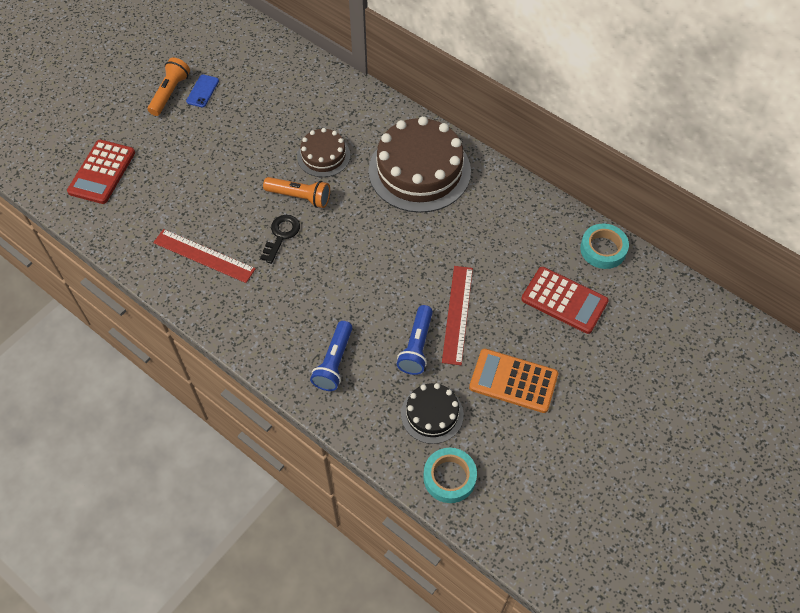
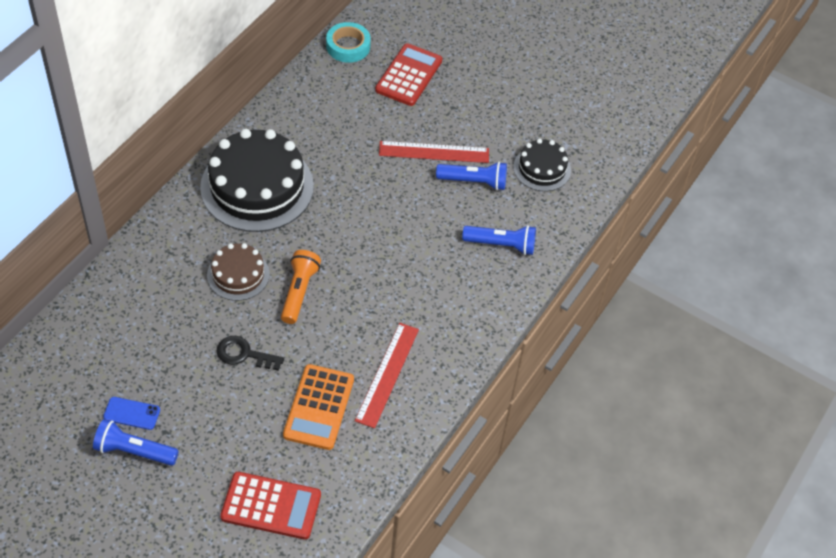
camera: 100 degrees left, 5 degrees down
(170, 93) = (134, 451): orange flashlight -> blue flashlight
(281, 235) = (353, 304): black key -> black key (244, 354)
(419, 171) = (257, 186): brown cake -> black cake
(449, 477) = (599, 155): turquoise tape -> none
(513, 381) = (498, 112): orange calculator -> orange calculator (319, 407)

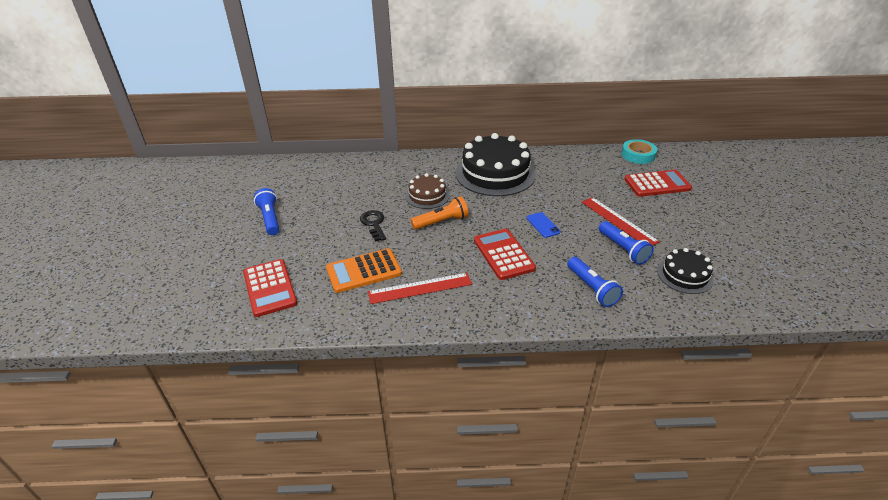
camera: 60 degrees right, 15 degrees down
(131, 413) = (295, 206): blue phone -> blue phone (543, 225)
(399, 276) = (503, 254): none -> red calculator

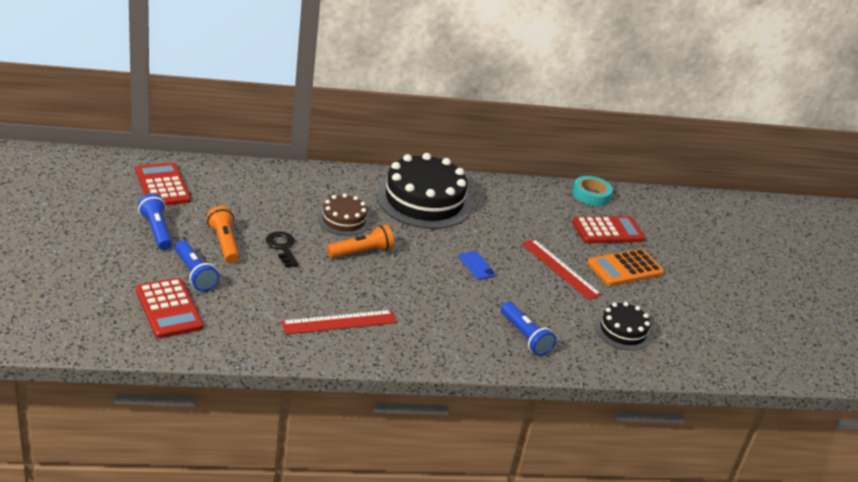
camera: 10 degrees left, 5 degrees down
(325, 224) = (224, 243): none -> orange flashlight
(364, 271) = (275, 299): orange calculator -> orange calculator (625, 268)
(503, 254) = (431, 294): red calculator -> red calculator (162, 186)
(623, 249) = (561, 299): blue flashlight -> blue flashlight (194, 274)

